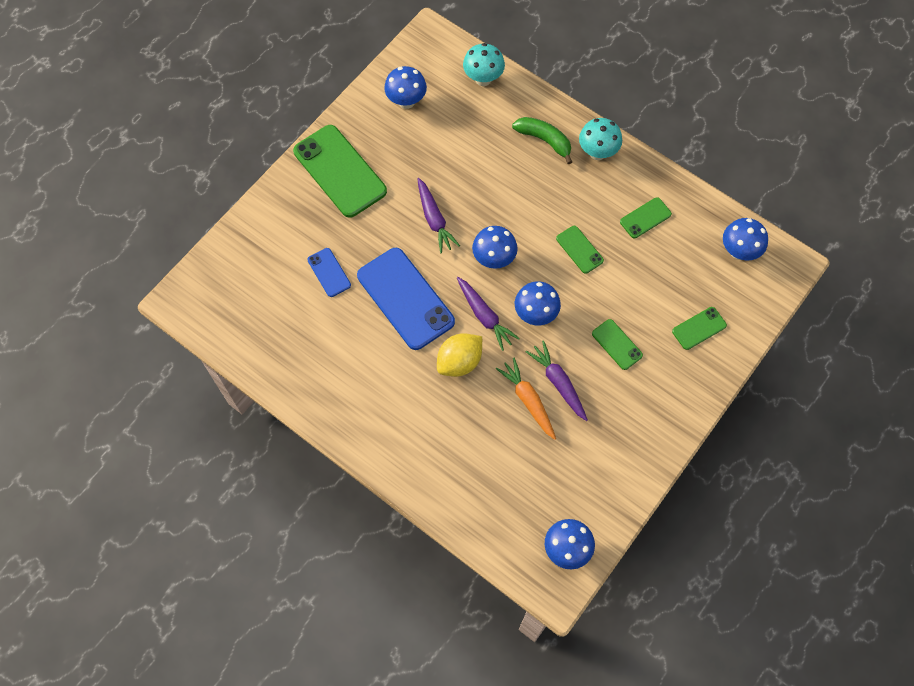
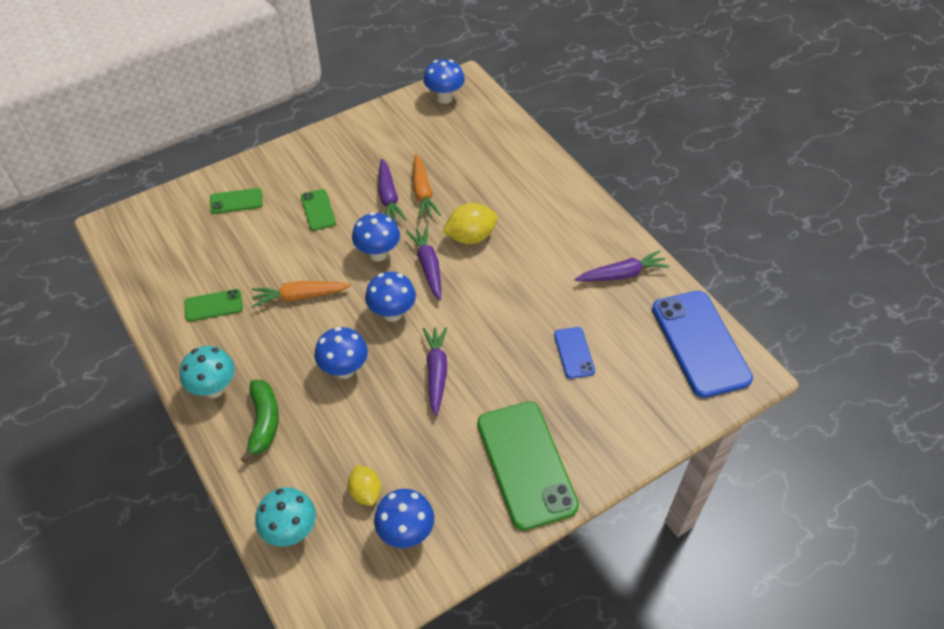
camera: 160 degrees left, 15 degrees down
(306, 366) = (622, 274): none -> purple carrot
(405, 298) = (500, 304): blue phone -> blue phone (700, 343)
(446, 117) = (366, 492): none -> yellow lemon
(544, 140) = (264, 422): green banana -> green banana turned 150 degrees counterclockwise
(579, 249) = (300, 296): green phone -> orange carrot
(738, 251) = (149, 249): blue mushroom -> blue mushroom (344, 369)

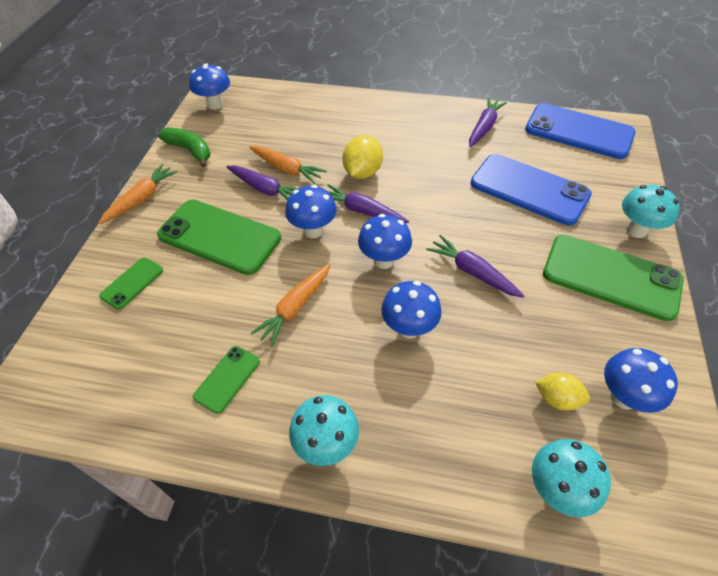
camera: 45 degrees left, 0 degrees up
(264, 422) = (408, 428): green banana -> green banana (190, 151)
(307, 143) = (142, 199): none -> orange carrot
(318, 210) = (219, 237): green phone -> green phone, size x2.07
(574, 353) = (529, 189): blue phone -> blue phone, size x2.07
(605, 454) = (636, 230): none -> turquoise mushroom

